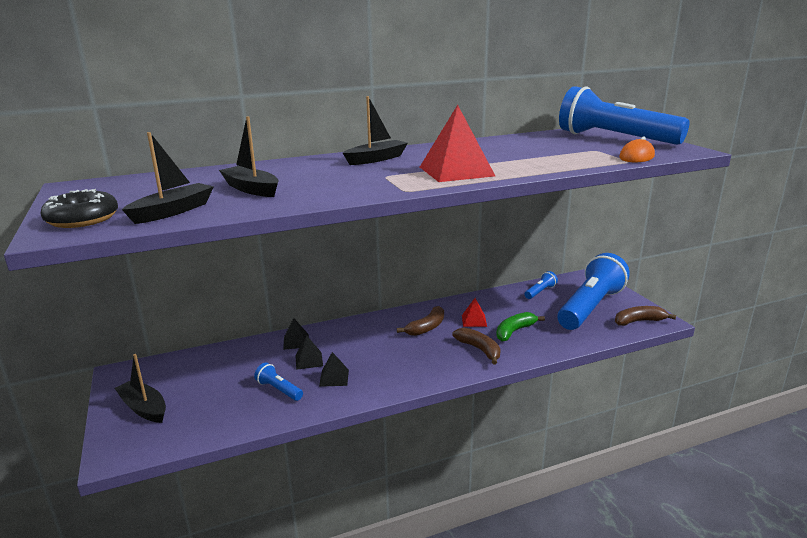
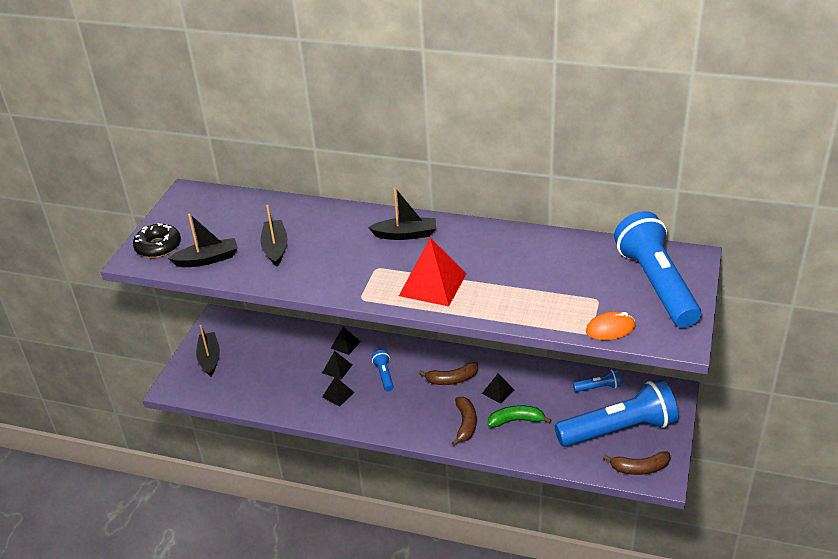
camera: 40 degrees right, 15 degrees up
(279, 390) = (295, 386): blue flashlight -> blue flashlight (384, 375)
(474, 320) = (498, 391): red pyramid -> black pyramid
(638, 321) = (639, 468): brown banana -> brown banana turned 150 degrees clockwise

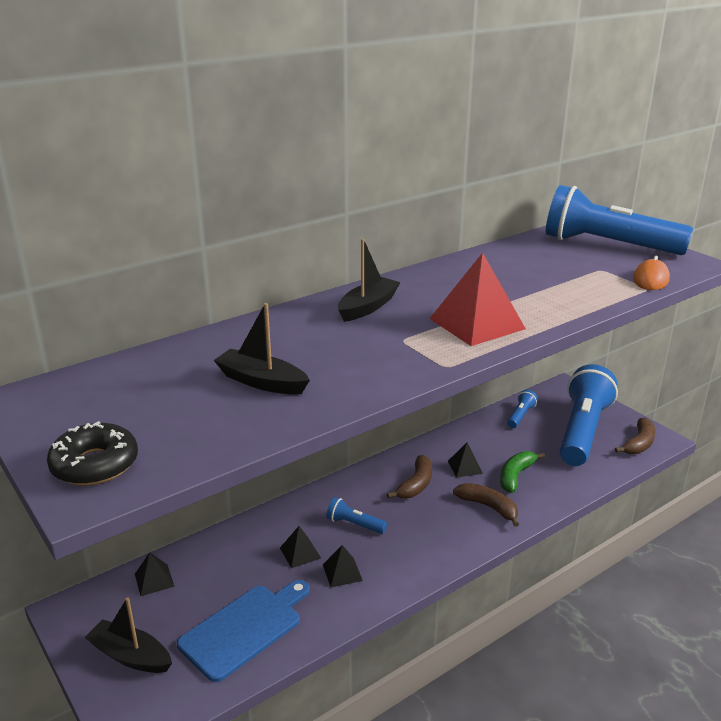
camera: 55 degrees left, 10 degrees down
(207, 259) = (199, 436): black boat -> none
(261, 384) = (244, 629): none -> blue cutting board
(345, 344) = (270, 528): black pyramid -> black pyramid (154, 580)

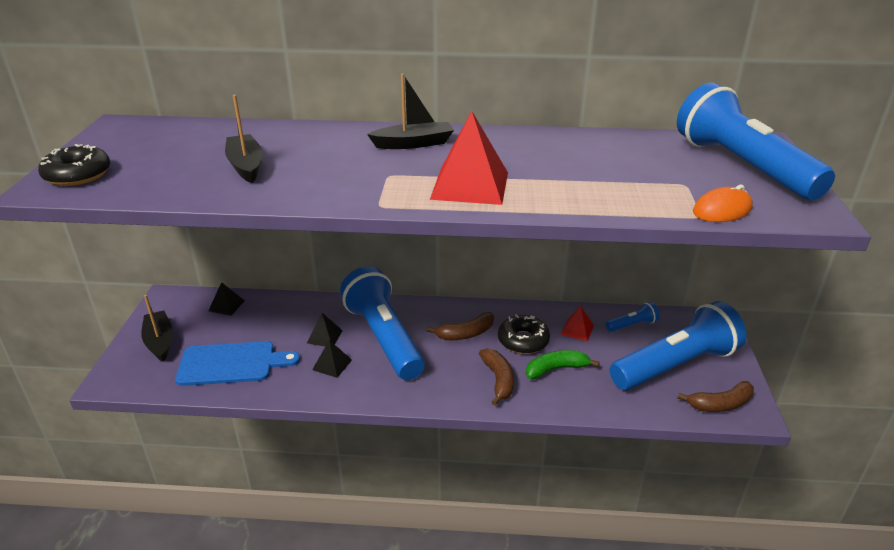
camera: 40 degrees right, 5 degrees up
(354, 524) = (384, 337): blue flashlight -> blue flashlight, size x2.44
(465, 467) = (523, 341): black pyramid -> black donut
(490, 438) = (577, 330): none -> red pyramid

